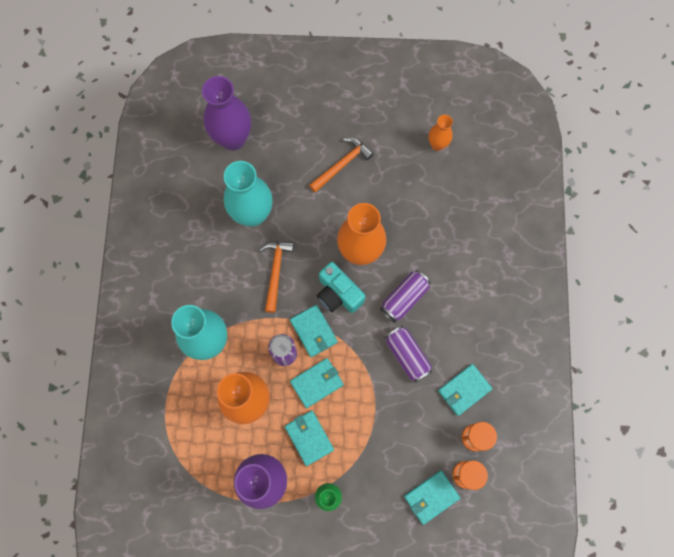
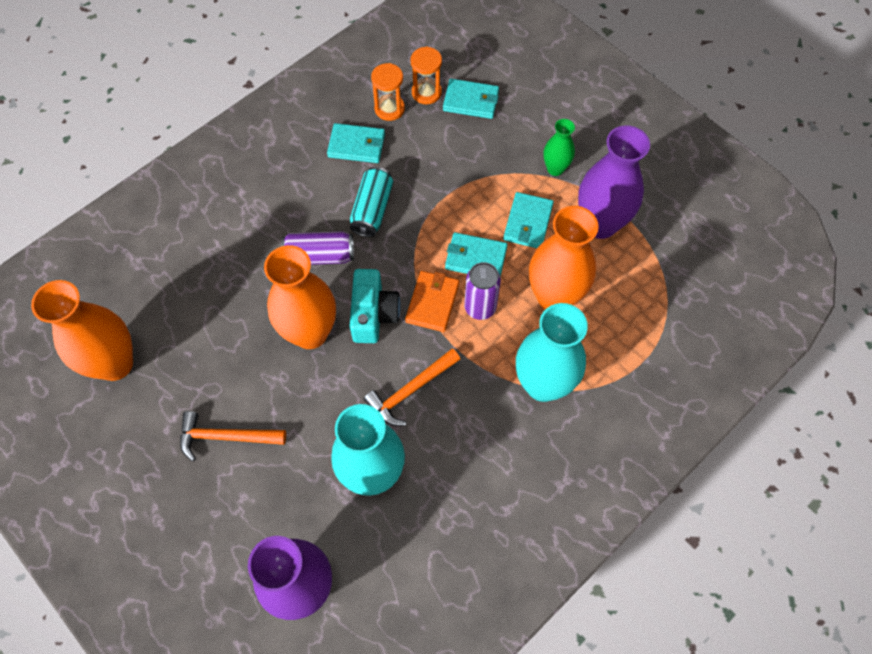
camera: 135 degrees left, 10 degrees down
(313, 331) = (432, 302): turquoise wallet -> orange wallet
(407, 356) = (372, 209): purple can -> turquoise can
(437, 145) = (115, 364): orange vase -> orange vase, size x1.92

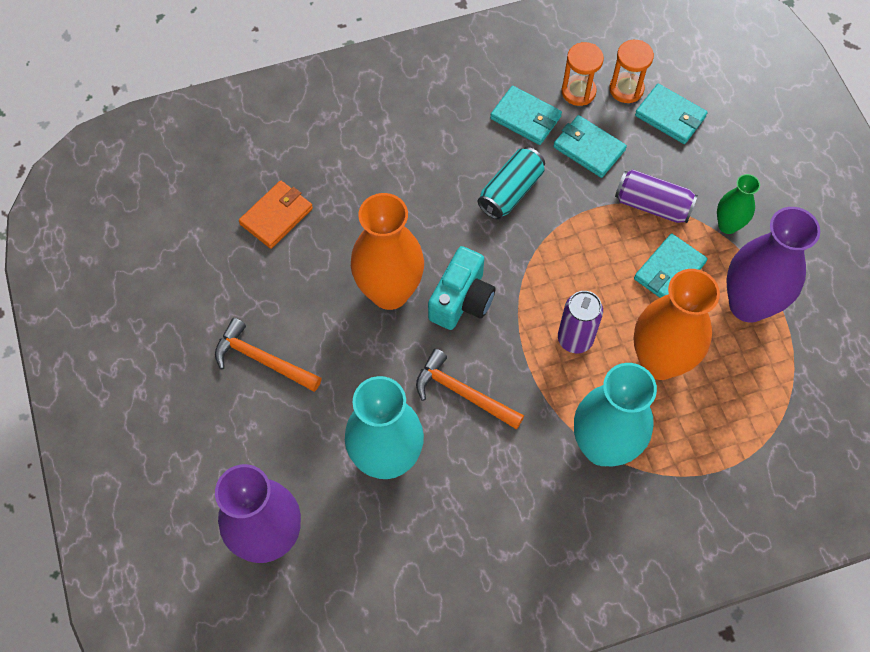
camera: 25 degrees right, 0 degrees up
(115, 364) = (190, 243): orange vase -> none
(320, 255) = (435, 217): purple can -> purple can (652, 205)
(410, 390) = (463, 393): orange hammer -> orange hammer turned 45 degrees clockwise
(432, 302) = (527, 313): orange wallet -> orange wallet (276, 216)
(475, 258) = (595, 286): turquoise wallet -> turquoise wallet (588, 148)

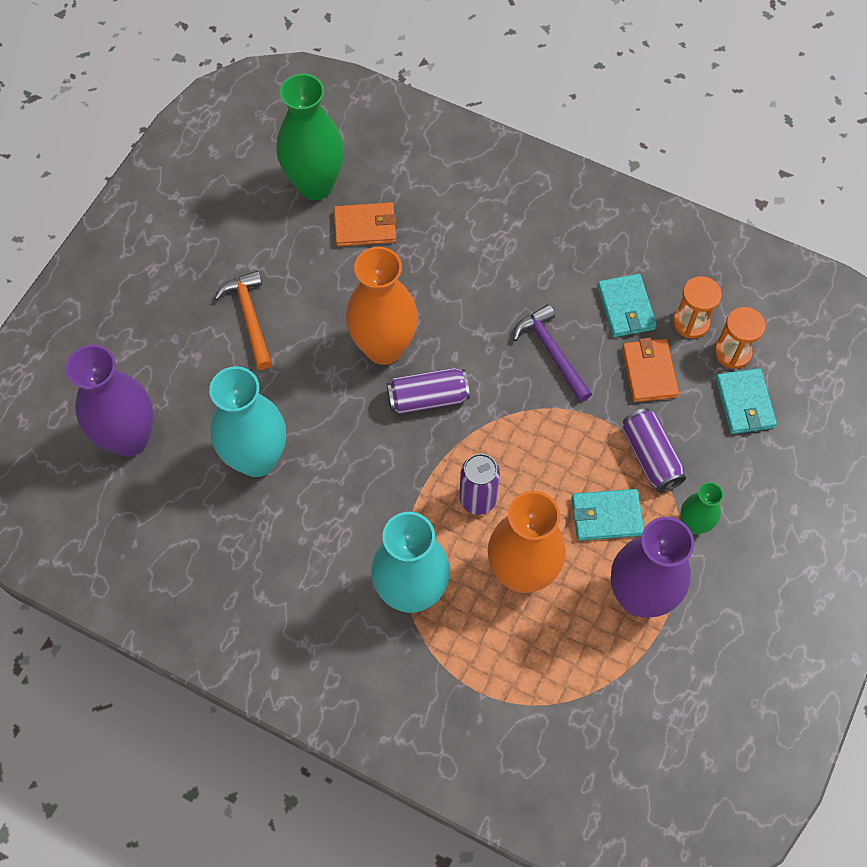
camera: 45 degrees right, 0 degrees up
(202, 217) = (315, 185): none -> green vase
(461, 300) = (427, 398): turquoise camera -> purple can
(463, 393) = (356, 463): orange hammer -> none
(511, 191) = (552, 352): turquoise can -> purple hammer
(588, 148) = (649, 372): turquoise wallet -> orange wallet

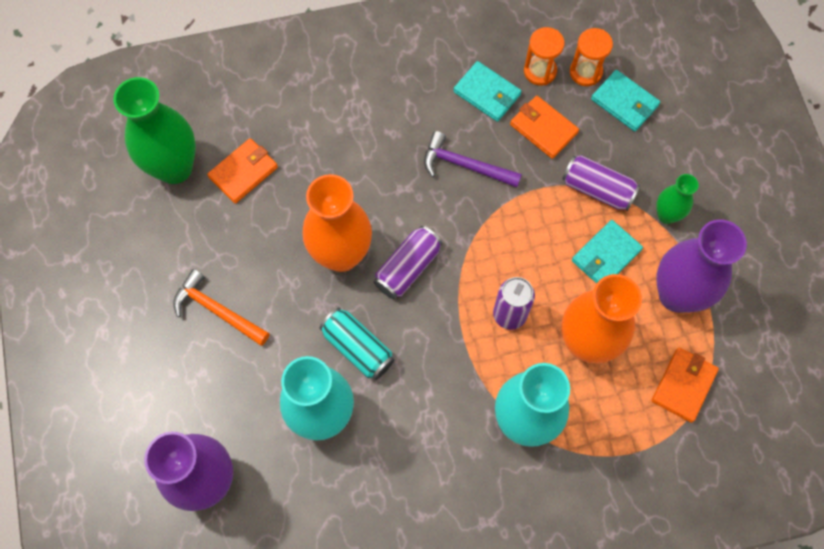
camera: 40 degrees left, 5 degrees up
(330, 429) = (358, 348): none -> turquoise can
(575, 674) = (683, 385): none -> orange wallet

